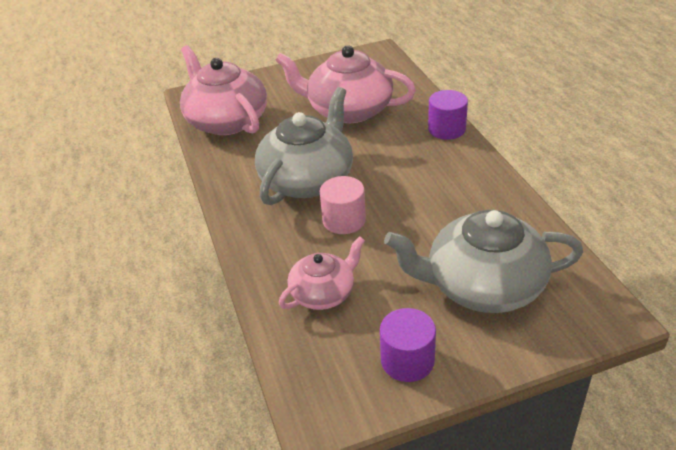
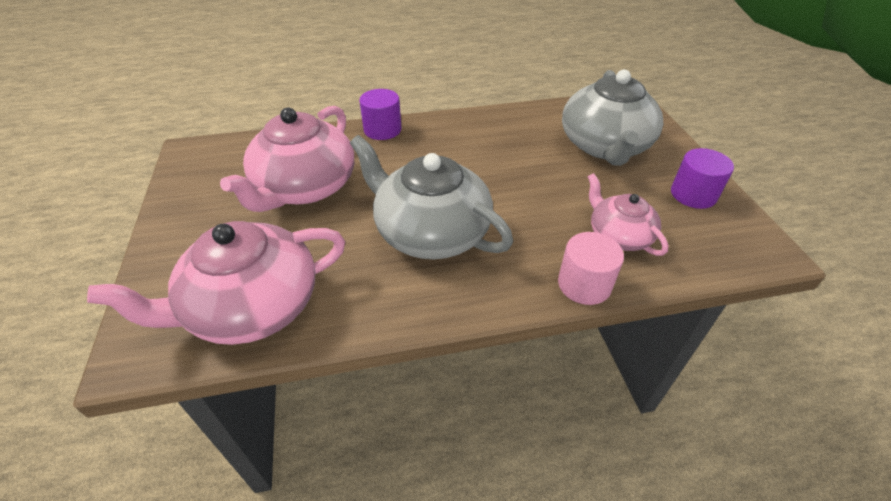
camera: 85 degrees left, 5 degrees up
(344, 220) = (510, 211): pink cylinder -> pink cylinder (584, 284)

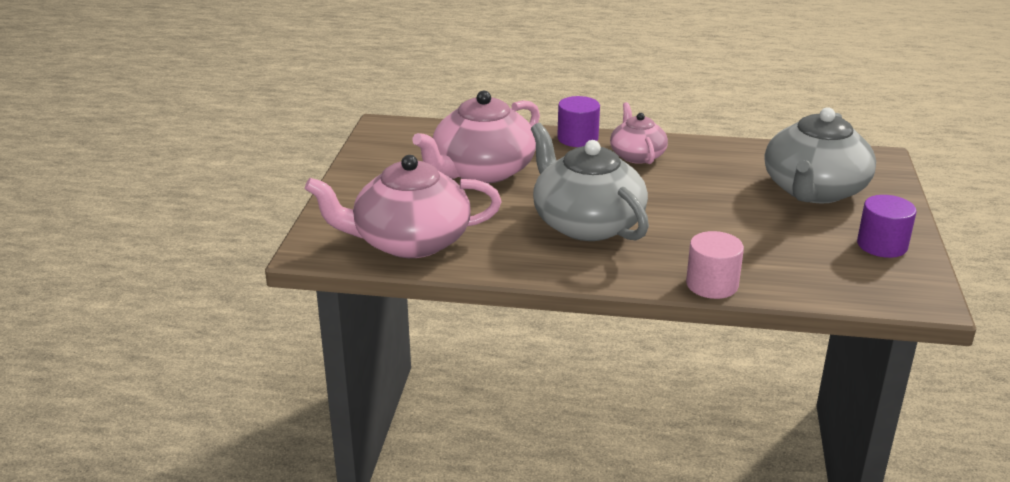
camera: 20 degrees right, 15 degrees down
(618, 235) = (773, 259): pink teapot -> pink teapot (637, 155)

